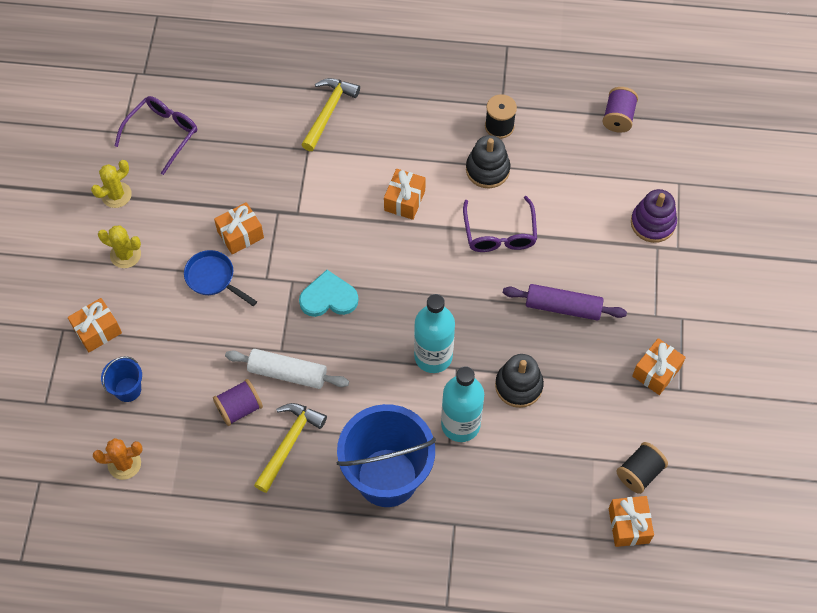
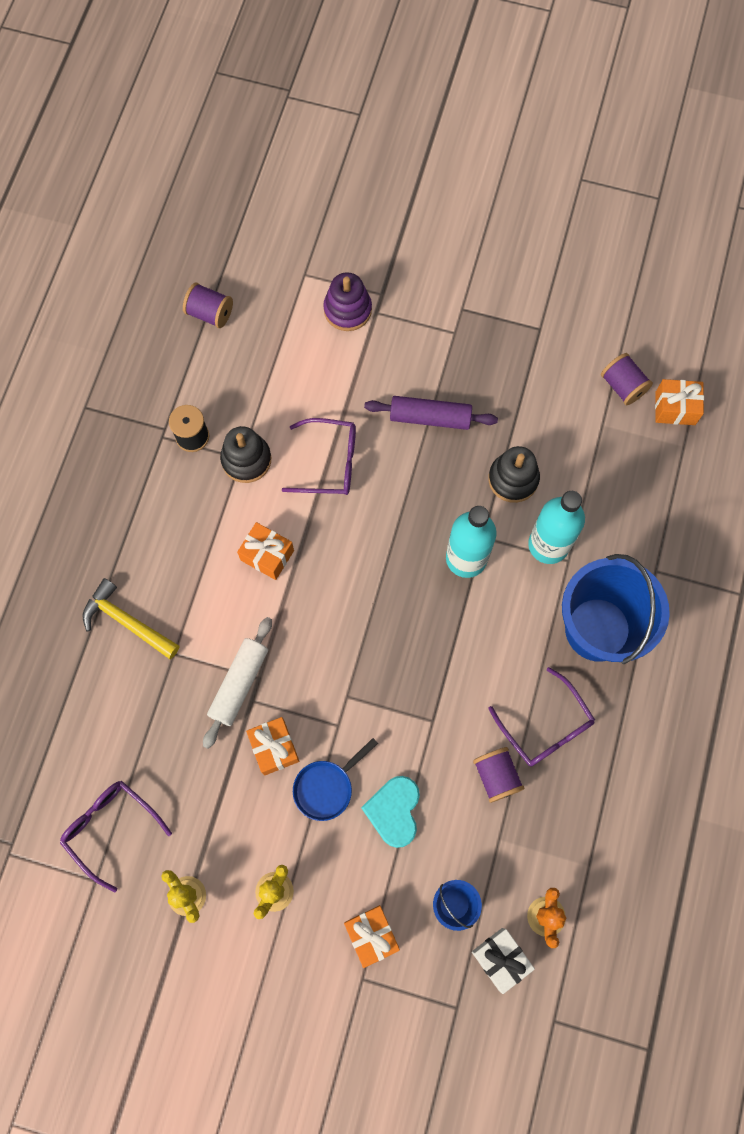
camera: 80 degrees left, 10 degrees up
(86, 432) = (500, 959): none -> white gift
(287, 373) = (462, 717): white rolling pin -> white rolling pin (239, 684)
(289, 443) = (546, 726): yellow hammer -> purple glasses
(328, 297) = (375, 658): turquoise heart -> turquoise heart (394, 811)
(563, 307) = (430, 418): purple rolling pin -> purple rolling pin turned 75 degrees clockwise
(639, 473) = (623, 386): black spool -> purple spool
(656, 372) = (517, 346): orange gift -> none

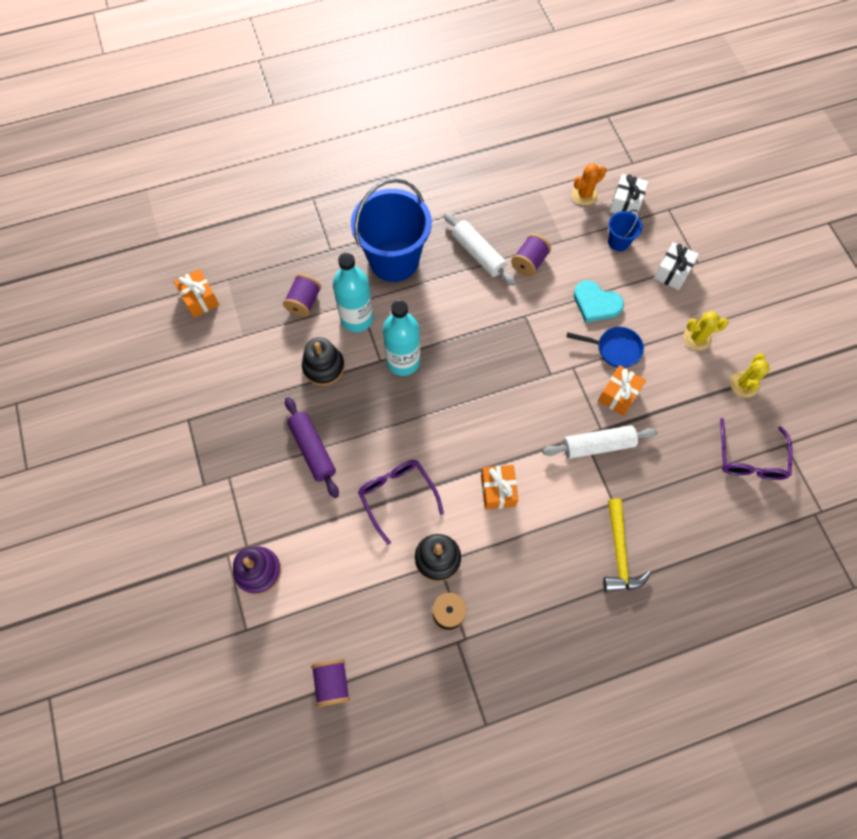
camera: 125 degrees left, 5 degrees down
(371, 935) = (672, 272): orange gift -> white gift
(394, 811) = (596, 303): turquoise heart -> turquoise heart turned 60 degrees clockwise
(546, 726) = (478, 254): purple glasses -> white rolling pin
(623, 386) = (203, 339): purple spool -> purple spool (304, 302)

